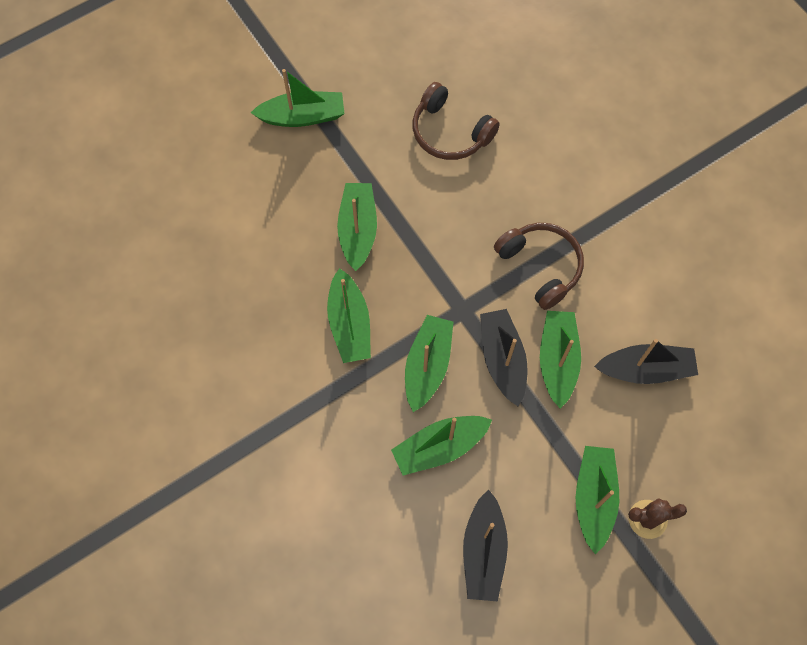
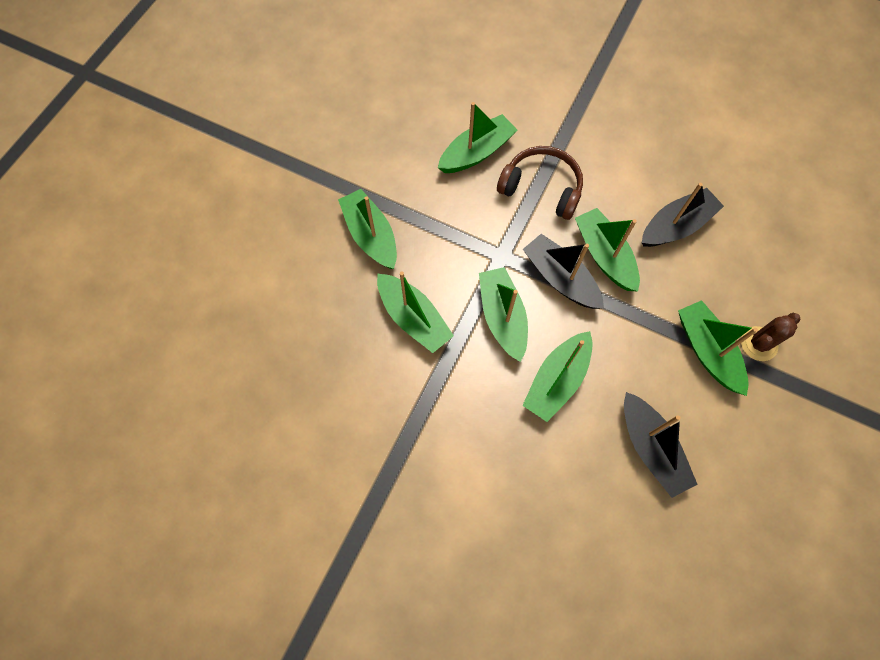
camera: 30 degrees left, 0 degrees up
(302, 116) = (263, 166): green boat -> green boat (476, 152)
(450, 132) = (399, 119): brown headphones -> none

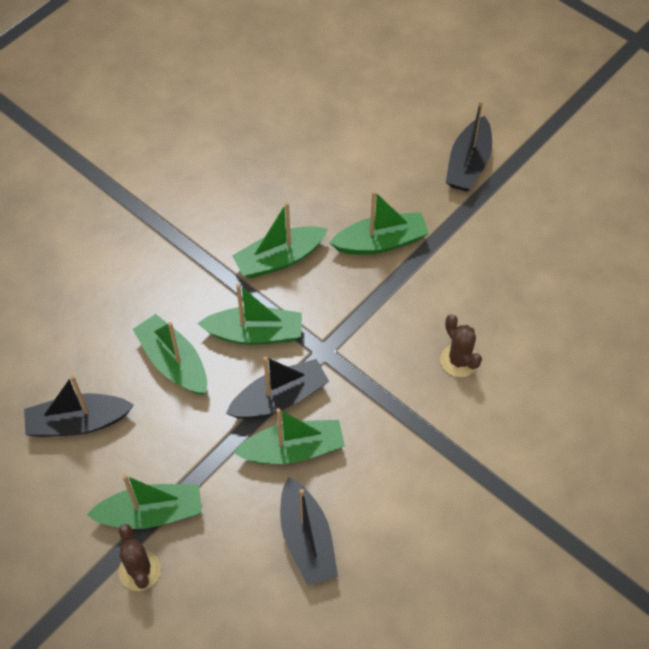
camera: 105 degrees right, 10 degrees down
(262, 182) = (468, 164): none -> black boat
(476, 152) = (459, 360): green boat -> brown cactus
(541, 188) = (395, 413): brown headphones -> none

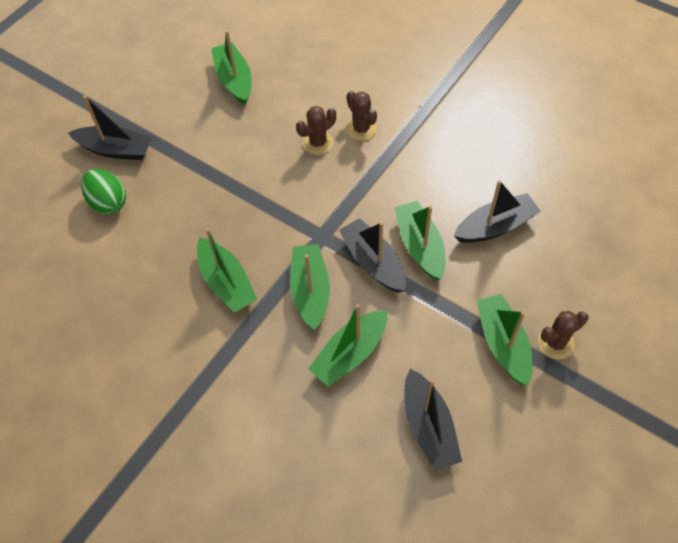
camera: 95 degrees left, 0 degrees up
(381, 242) = (203, 206): green boat -> green boat (234, 80)
(397, 159) = (108, 202): none -> green egg
(477, 411) = (361, 129): none -> brown cactus

